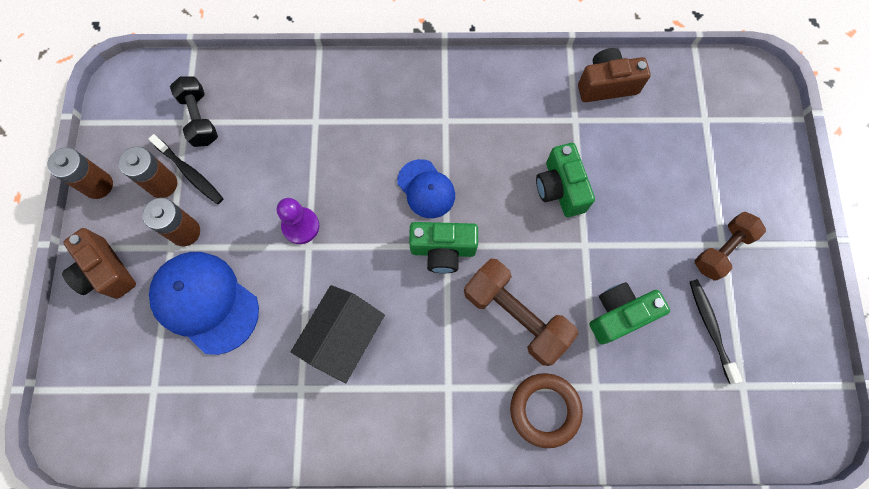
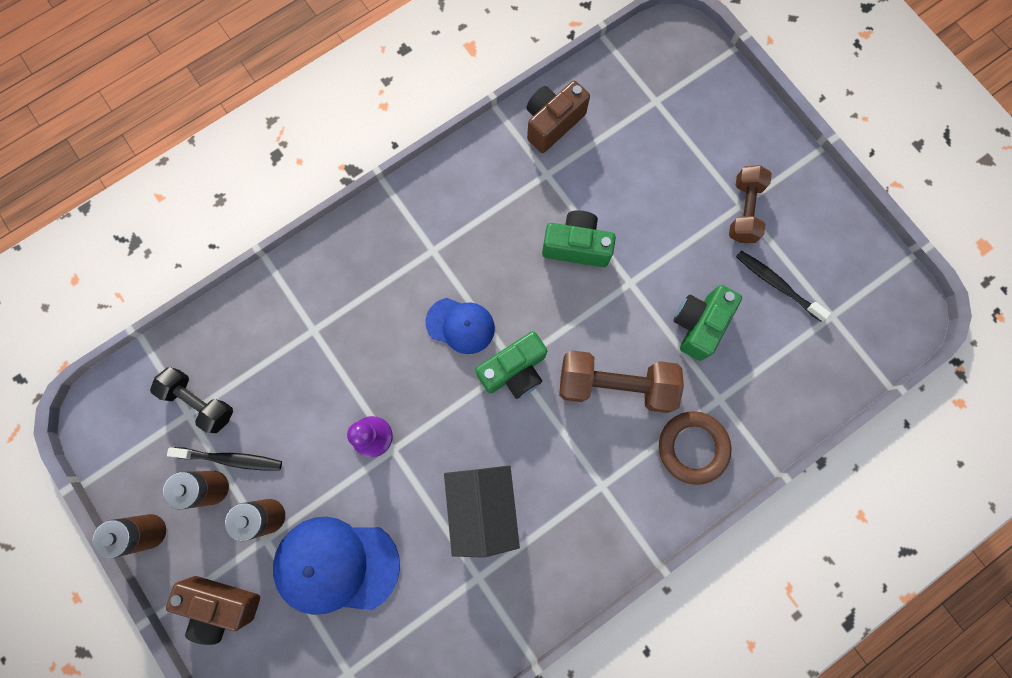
camera: 35 degrees left, 5 degrees up
(560, 188) = (576, 246): green camera -> green camera turned 150 degrees clockwise

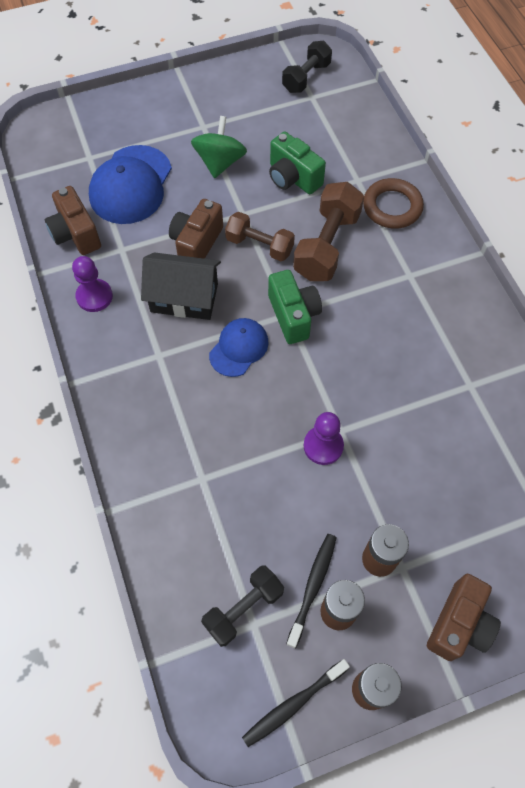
camera: 75 degrees left, 15 degrees down
(336, 565) = (439, 504): blue cap -> blue cap (131, 185)
(482, 507) = (409, 368): black house -> black house (184, 298)
(483, 168) = (94, 296): none -> purple pawn
(576, 246) = (196, 243): green camera -> brown camera
(694, 238) = (220, 162): none -> green spinning top
(744, 210) = (208, 126): brown dumbbell -> brown dumbbell (259, 245)
(777, 285) = (276, 122): black toothbrush -> black toothbrush (293, 704)
(862, 301) = (306, 77): none -> black dumbbell

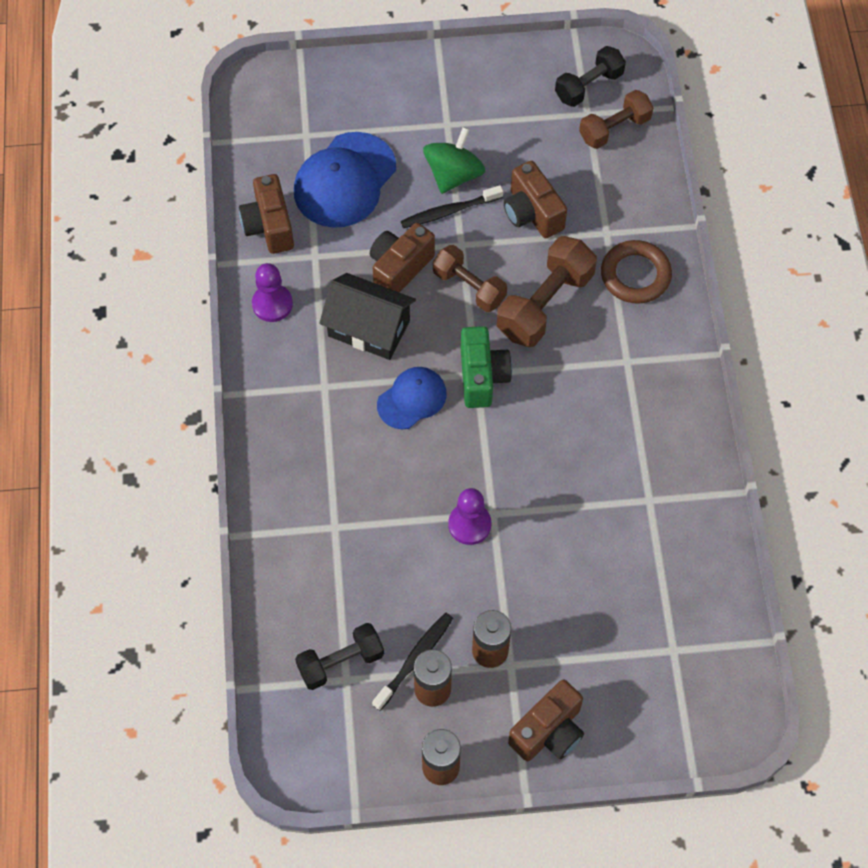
camera: 15 degrees right, 0 degrees up
(293, 178) = (532, 213): green camera -> brown camera
(293, 704) = (363, 760): black toothbrush -> black toothbrush (449, 211)
(336, 103) = (614, 129): none -> brown dumbbell

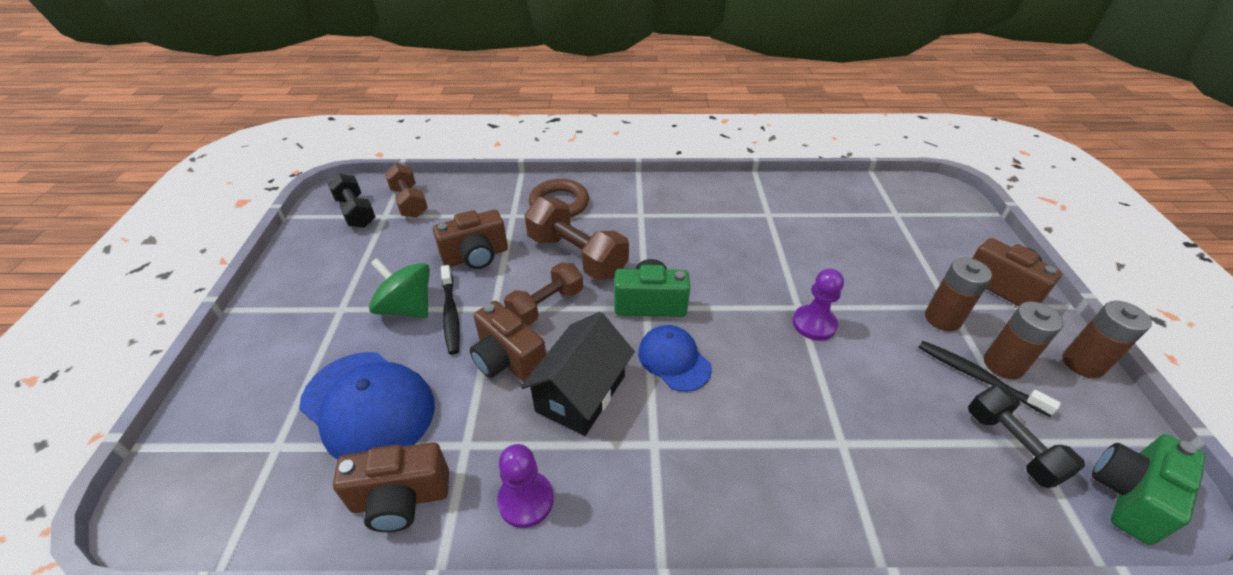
camera: 85 degrees left, 20 degrees down
(299, 737) = (1129, 496): none -> green camera

